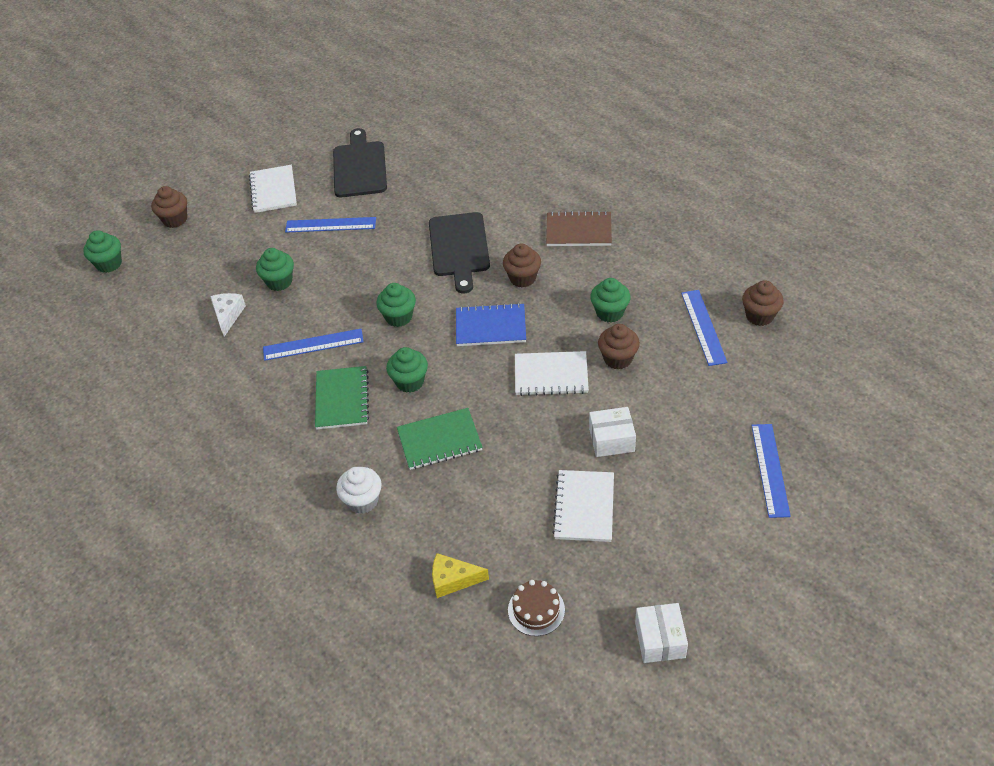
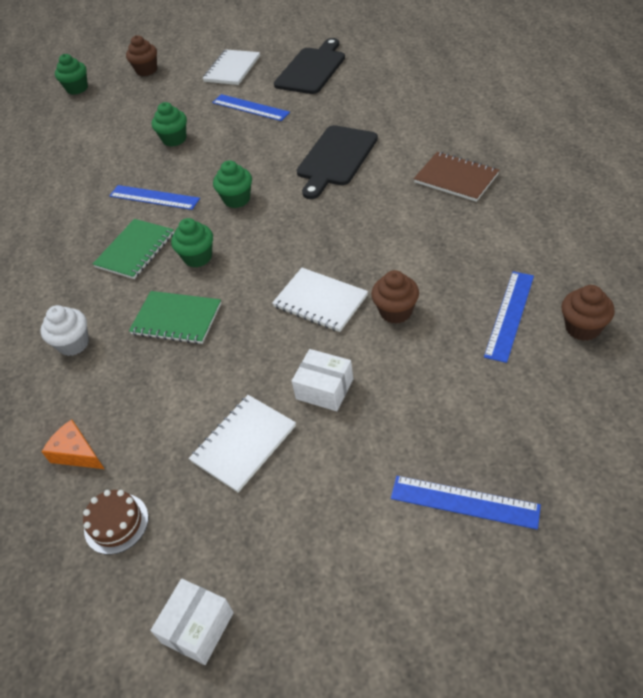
camera: 35 degrees right, 0 degrees up
(228, 315) = (117, 152): white cheese -> none
(453, 580) = (77, 453): yellow cheese -> orange cheese
(490, 327) = (304, 236): blue notebook -> none
(522, 278) = (368, 203): brown cupcake -> none
(609, 312) = (424, 264): green cupcake -> none
(770, 469) = (464, 501): blue ruler -> blue ruler turned 75 degrees clockwise

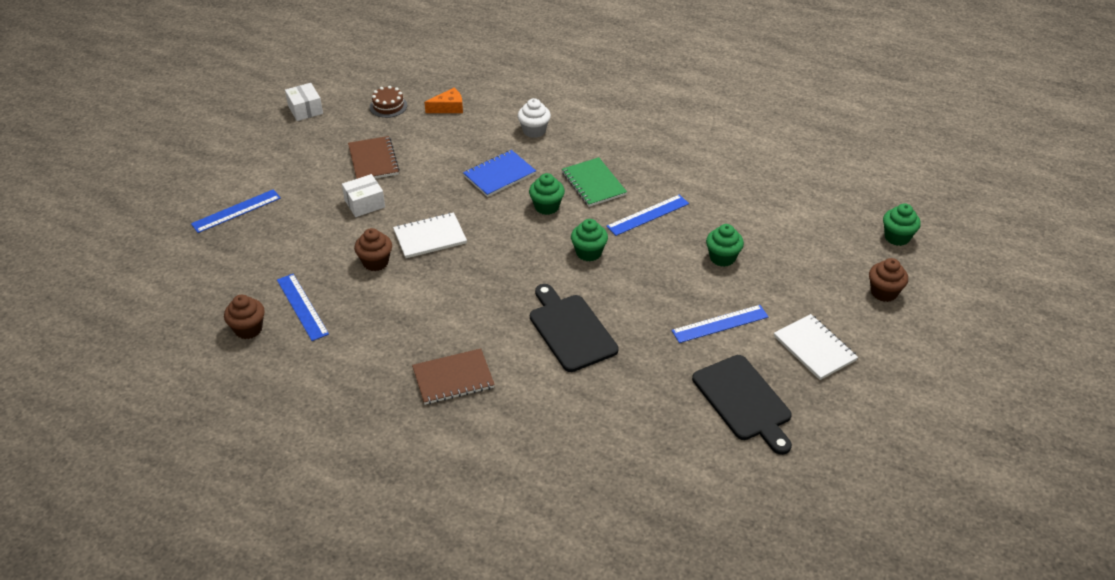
camera: 120 degrees right, 5 degrees down
(176, 319) = (499, 175): green notebook -> blue notebook
(244, 444) = (373, 160): white notebook -> brown notebook

